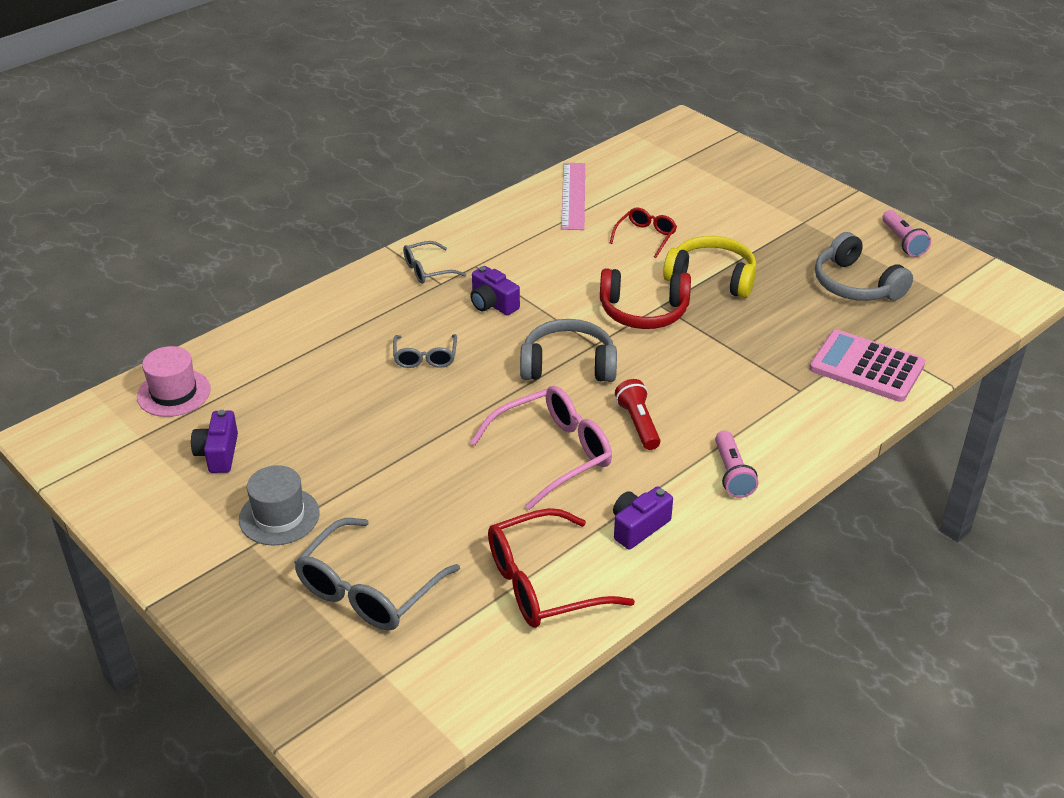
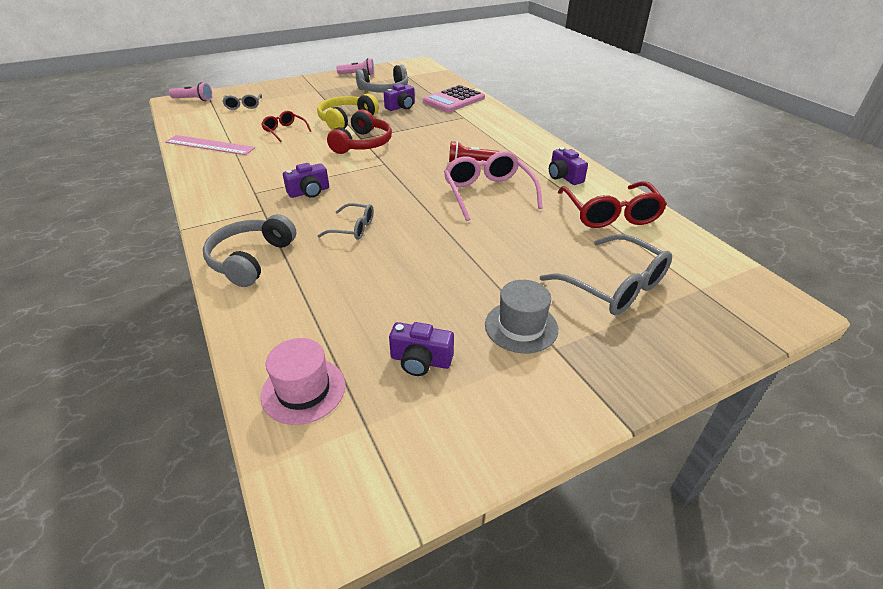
camera: 75 degrees left, 0 degrees up
(428, 270) = (239, 213): grey glasses -> grey glasses (243, 105)
(568, 365) = (400, 175): grey headphones -> grey headphones (251, 259)
(732, 474) = (526, 144): pink flashlight -> pink flashlight (193, 100)
(796, 317) = (401, 107): none -> purple camera

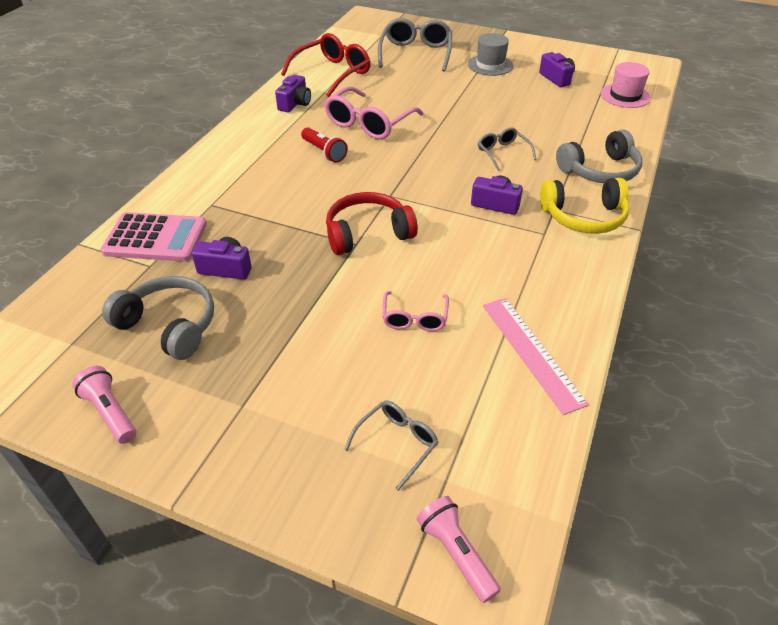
camera: 130 degrees left, 5 degrees up
(285, 131) = (415, 318): red glasses -> pink glasses
(346, 120) = (322, 288): yellow headphones -> yellow headphones (584, 217)

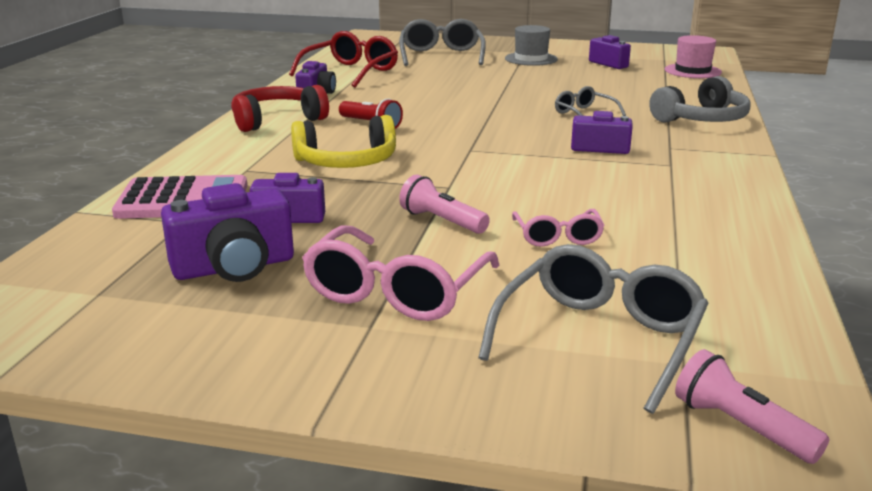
camera: 10 degrees left, 20 degrees down
(110, 412) = (181, 349): pink flashlight -> pink flashlight (442, 221)
(169, 325) = (234, 267): grey headphones -> purple camera
(367, 233) = (459, 178): red headphones -> red headphones (277, 120)
(369, 123) = (414, 102): pink glasses -> pink glasses (397, 291)
(396, 444) = (599, 339): grey glasses -> grey glasses, size x1.78
(531, 352) = (718, 251): pink ruler -> none
(584, 217) = (708, 150): yellow headphones -> yellow headphones (347, 162)

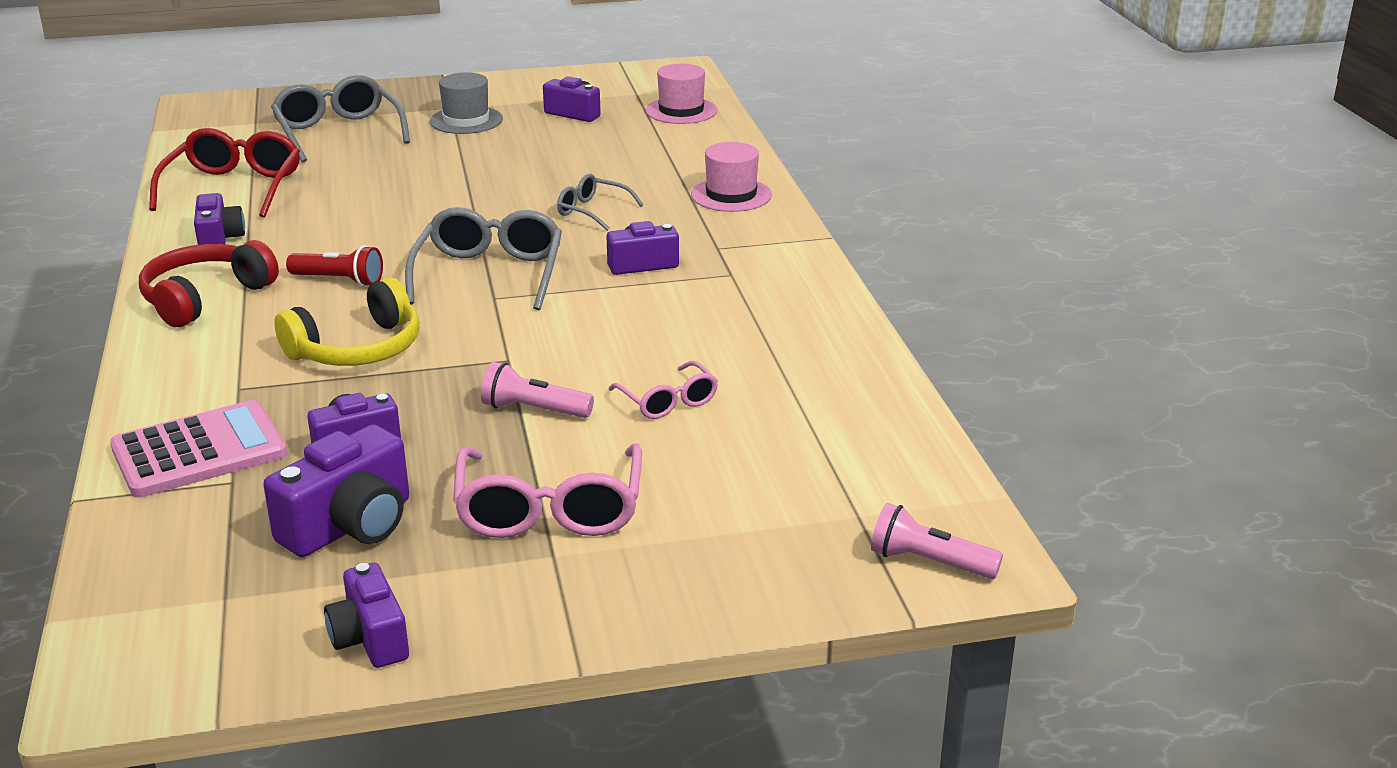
camera: 25 degrees left, 5 degrees up
(167, 351) = (370, 638): none -> purple camera
(599, 339) = (774, 511): grey glasses -> grey glasses (489, 274)
(702, 119) = (731, 195): grey headphones -> pink hat

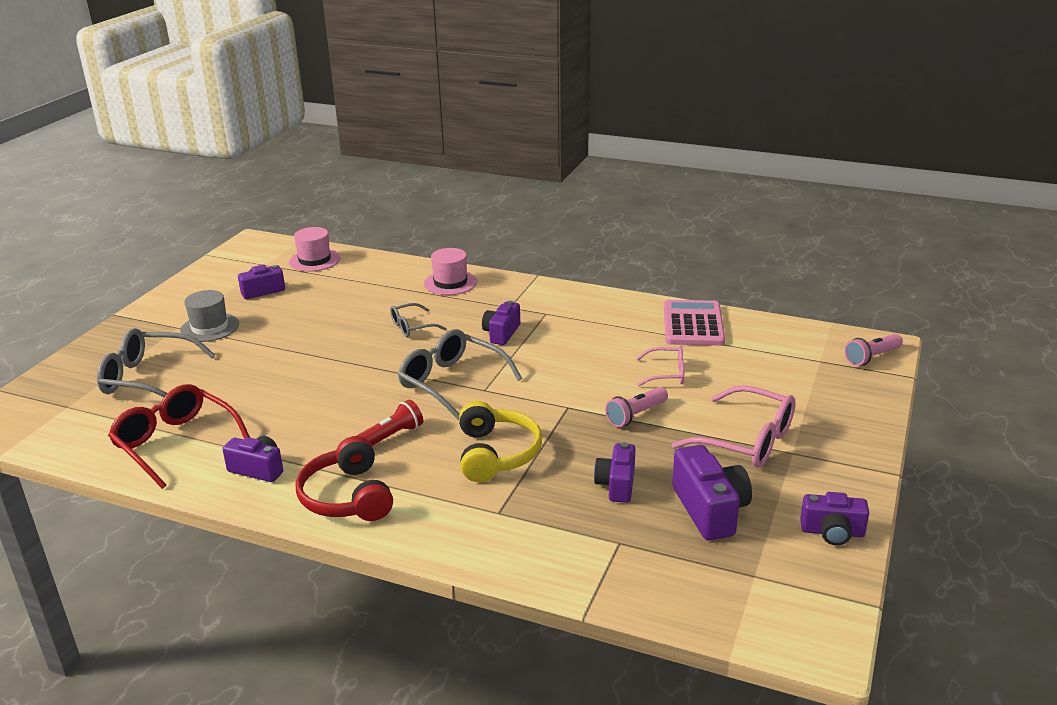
camera: 55 degrees left, 0 degrees up
(199, 451) = (569, 547): pink calculator -> pink calculator (693, 324)

